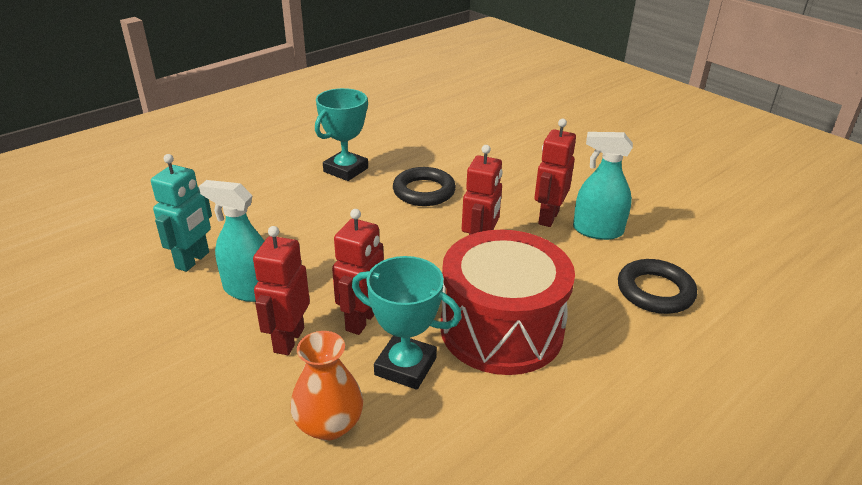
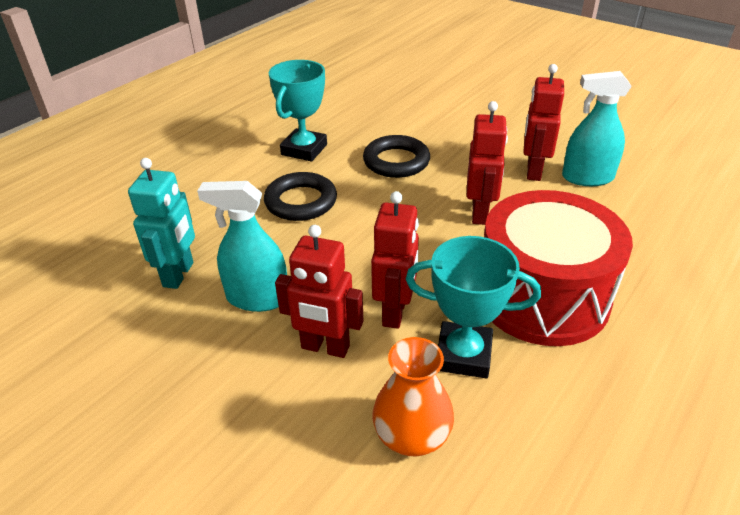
camera: 10 degrees left, 5 degrees up
(288, 340) = (325, 347): red robot -> red robot turned 75 degrees counterclockwise
(655, 291) = (671, 231): black ring -> black ring (301, 201)

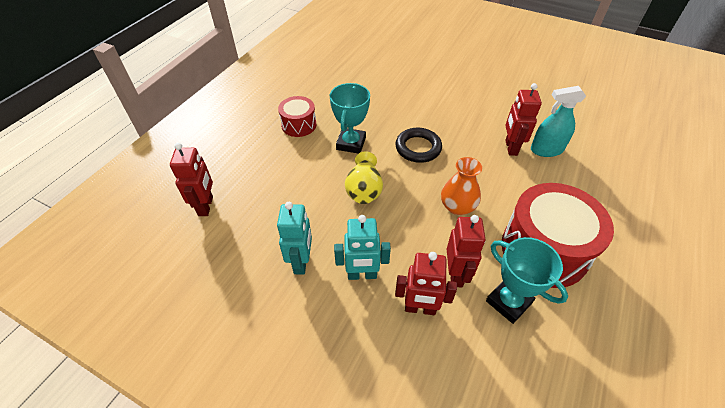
camera: 10 degrees left, 10 degrees up
(242, 125) = (299, 125): none -> red drum
(257, 298) = (362, 275): turquoise spray bottle -> turquoise robot
(301, 201) = (364, 190): black ring -> yellow vase
(412, 436) = (495, 367): orange vase -> orange vase (457, 207)
(463, 355) = (508, 302): turquoise trophy -> turquoise trophy turned 45 degrees clockwise
(480, 213) = (486, 187): red robot -> red robot (206, 206)

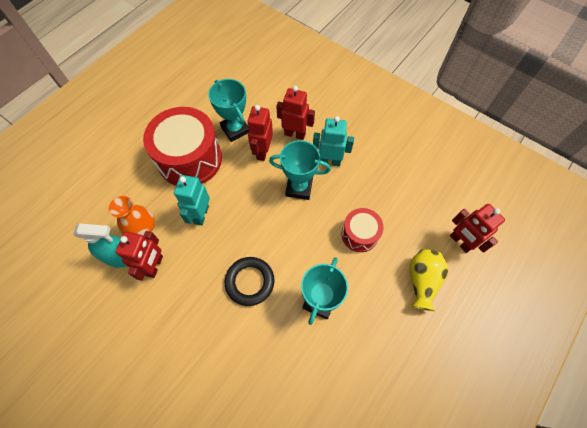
camera: 170 degrees left, 15 degrees up
(206, 206) = (460, 242): red robot -> red robot turned 45 degrees counterclockwise
(299, 125) = (377, 344): red drum -> red drum (359, 234)
(301, 262) = (374, 177): turquoise robot -> turquoise robot (201, 214)
(364, 190) = (315, 237): yellow vase -> yellow vase (422, 281)
(394, 235) = (299, 188): none -> turquoise trophy
(457, 207) = (238, 206): orange vase -> orange vase (142, 228)

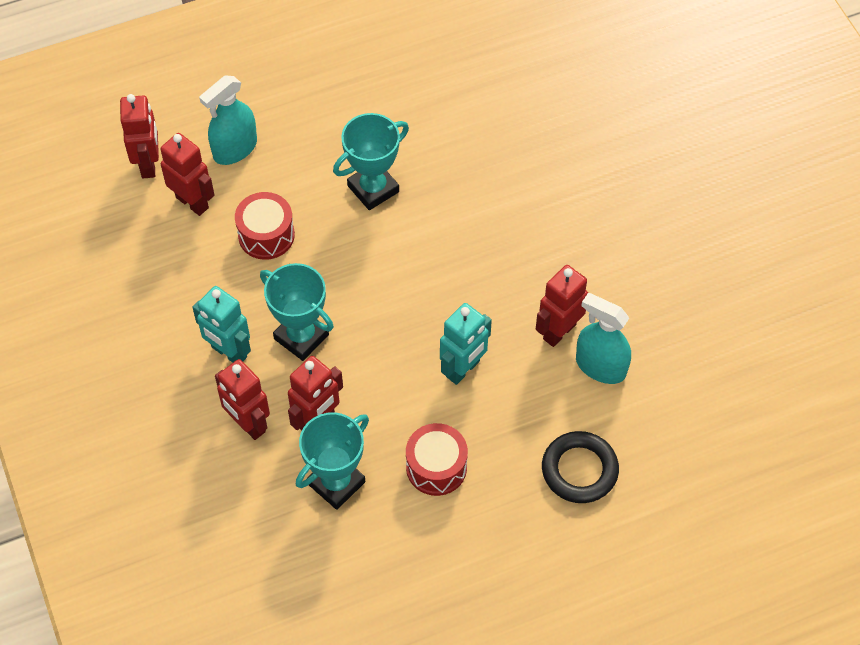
camera: 150 degrees left, 5 degrees down
(142, 228) = (556, 392): orange vase -> none
(190, 159) = (436, 467): red drum -> red drum, size x0.53
(235, 129) = (336, 483): turquoise trophy -> turquoise trophy turned 45 degrees clockwise
(250, 282) = (445, 251): black ring -> black ring (579, 470)
(416, 232) = (192, 202): none -> red robot
(422, 281) = (235, 149): yellow vase -> turquoise spray bottle

